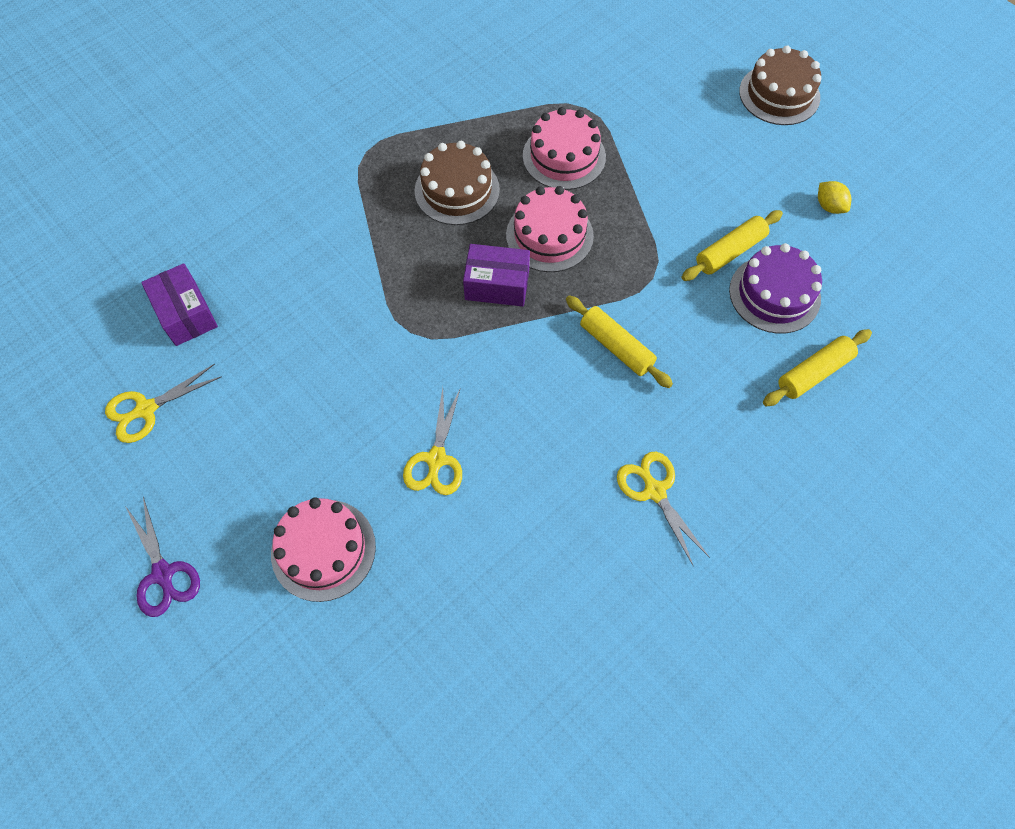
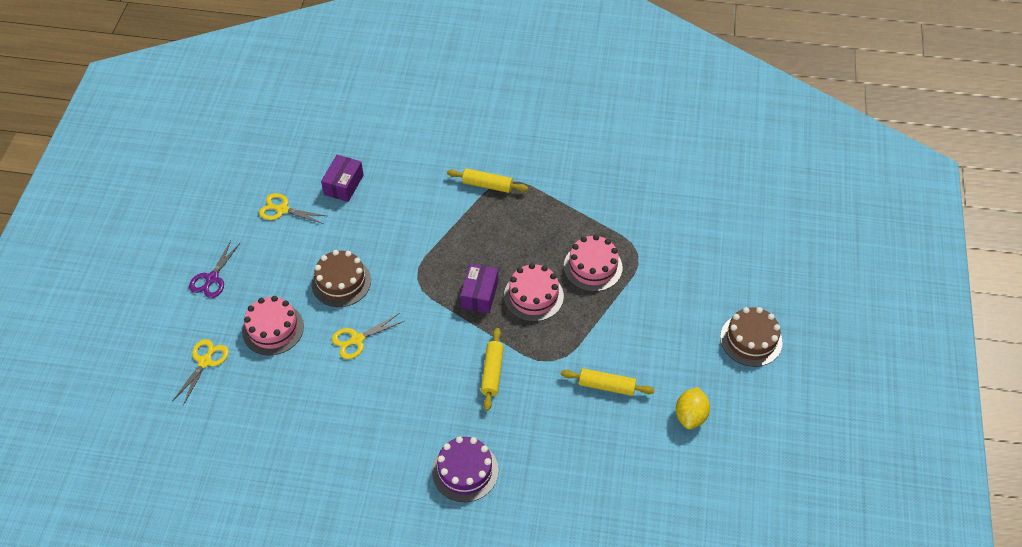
camera: 50 degrees right, 10 degrees down
(457, 190) = (521, 236): brown cake -> brown cake (341, 282)
(497, 285) = (480, 294): purple box -> purple box turned 45 degrees clockwise
(655, 491) = (422, 445): yellow scissors -> yellow scissors (205, 362)
(774, 294) = (599, 425): purple cake -> purple cake (465, 471)
(813, 372) = (563, 476): yellow rolling pin -> yellow rolling pin (487, 185)
(829, 206) = (690, 416): yellow lemon -> yellow lemon, size x1.55

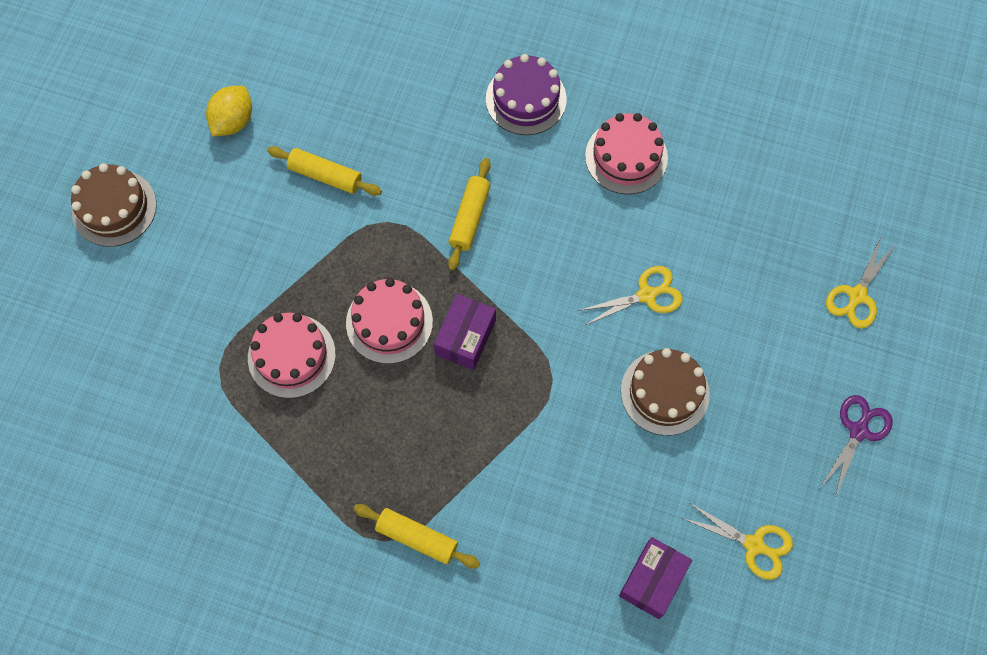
camera: 170 degrees left, 15 degrees up
(273, 329) = (764, 331): pink cake -> pink cake (626, 157)

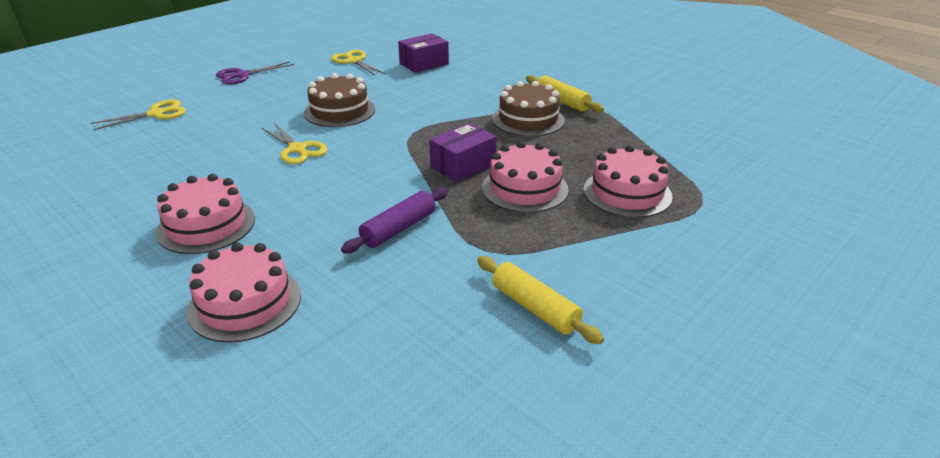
camera: 155 degrees left, 35 degrees down
(114, 208) = (839, 363): brown cake -> brown cake (528, 119)
(233, 121) = (645, 412): yellow lemon -> none
(469, 218) = (399, 229): yellow rolling pin -> purple rolling pin
(526, 99) = (245, 303): purple cake -> pink cake
(646, 295) = (297, 149): yellow scissors -> yellow scissors turned 135 degrees counterclockwise

